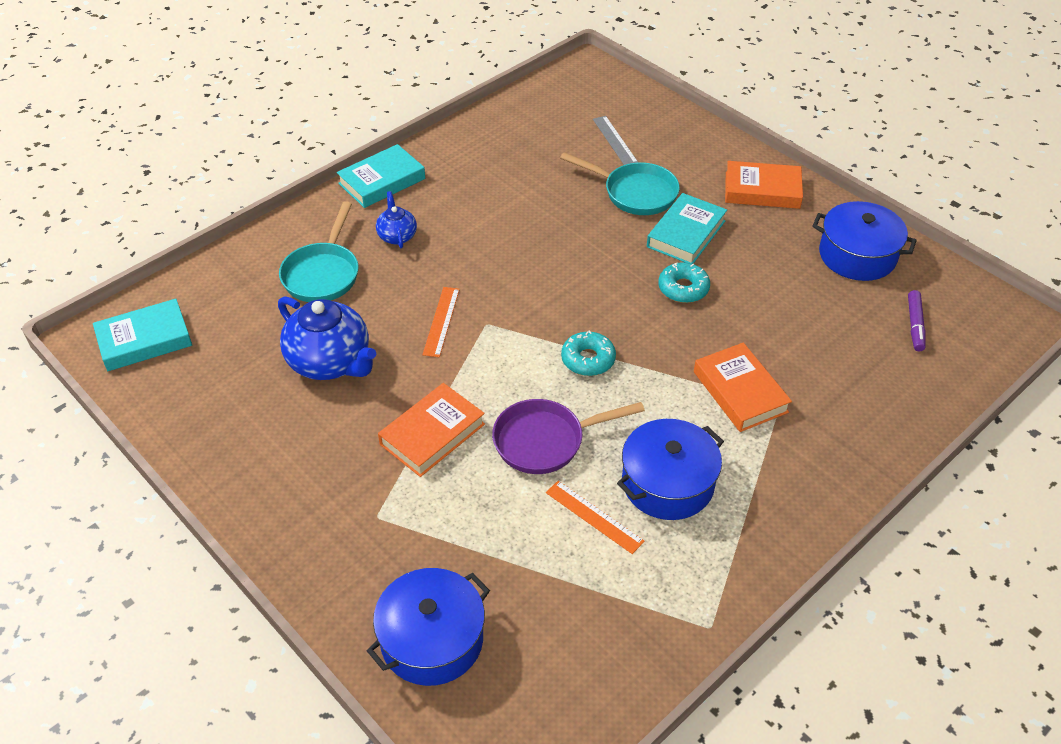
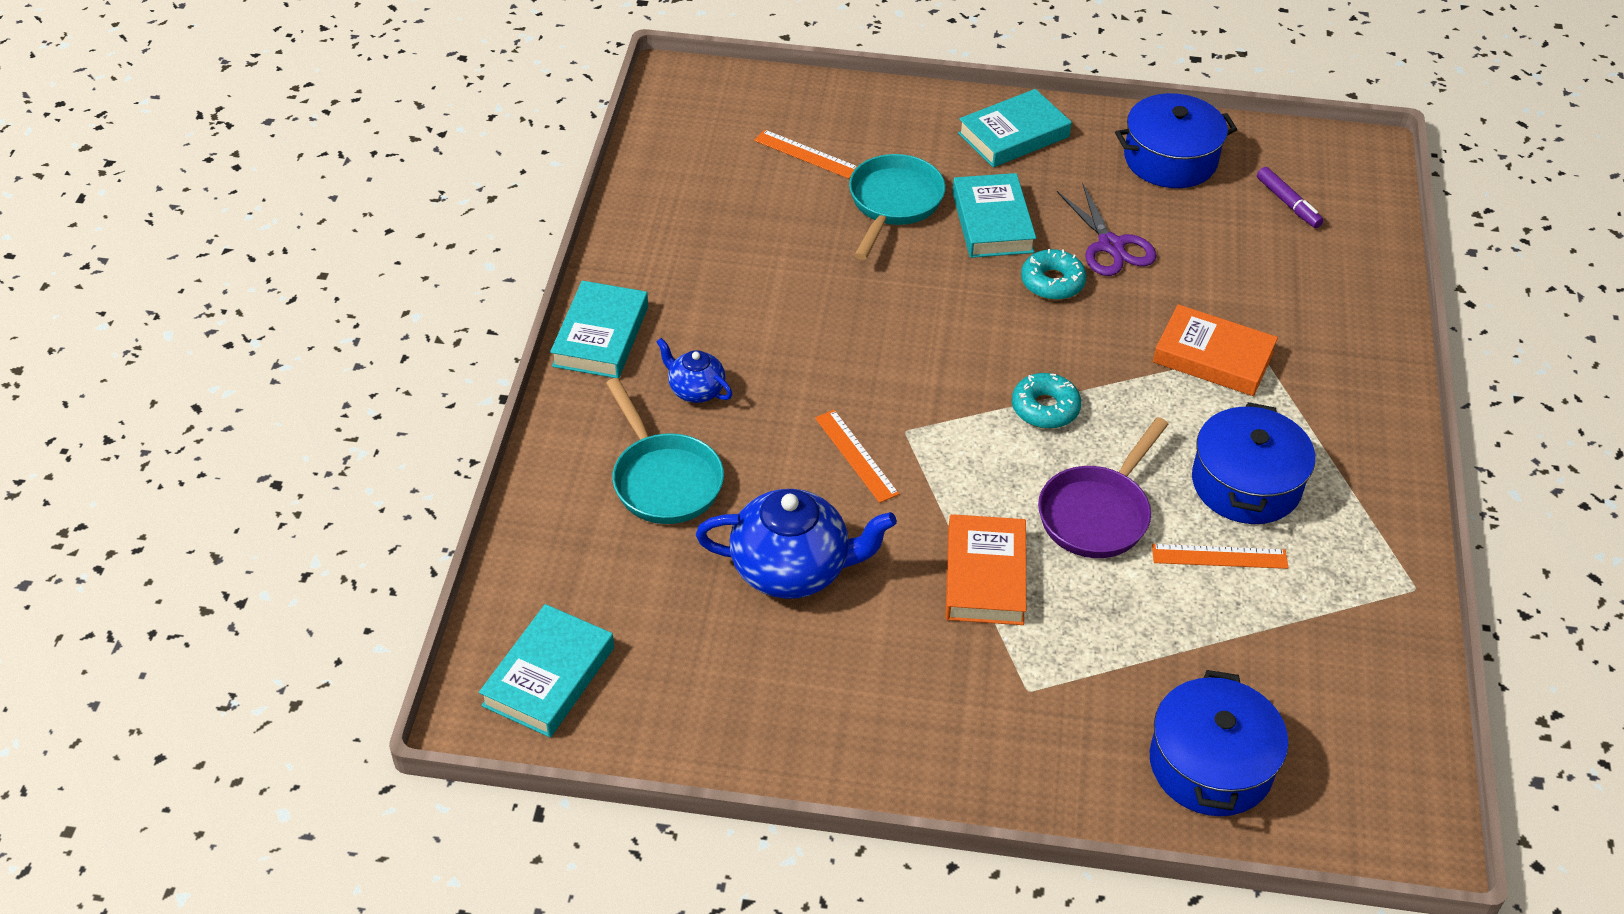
camera: 40 degrees left, 0 degrees up
(615, 140) = (806, 154): grey ruler -> orange ruler
(635, 193) = (893, 204): turquoise pan -> turquoise pan turned 60 degrees counterclockwise
(750, 287) = (1111, 246): none -> purple scissors
(762, 190) = (1013, 135): orange book -> turquoise book

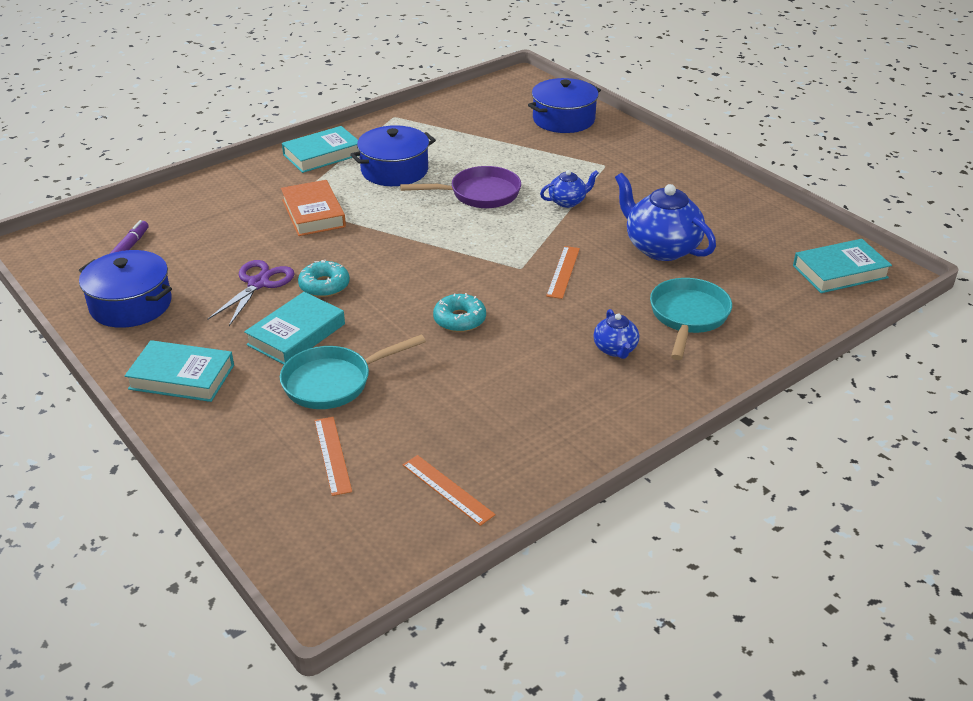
camera: 135 degrees left, 10 degrees down
(600, 336) = (643, 415): turquoise book -> turquoise book (322, 154)
(985, 576) = (568, 202): orange book -> blue teapot
(1045, 408) = (433, 239): turquoise donut -> turquoise donut (459, 320)
(1219, 556) = (452, 158): orange ruler -> orange ruler (447, 489)

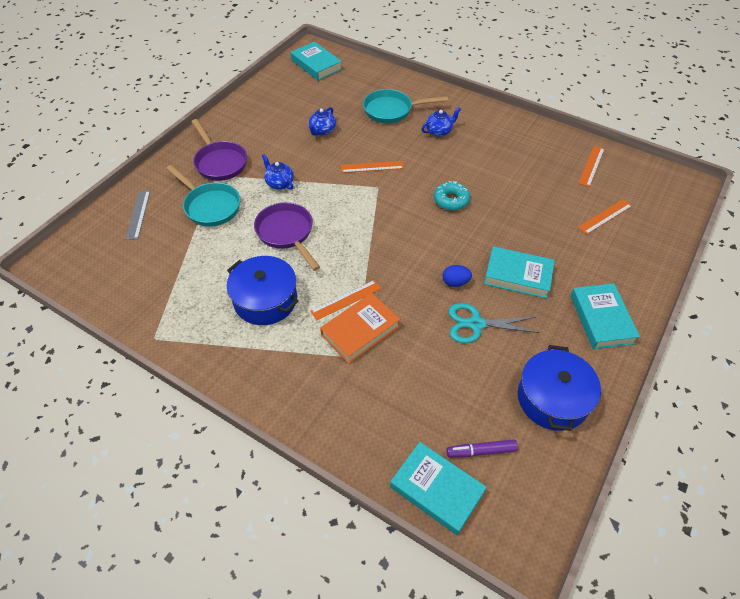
camera: 110 degrees left, 15 degrees up
(258, 283) = (475, 324): purple scissors -> turquoise scissors
(322, 154) = (252, 367): turquoise book -> turquoise book (436, 489)
(324, 285) = (455, 282): turquoise donut -> blue egg
(334, 382) = (549, 238): turquoise pan -> turquoise pan (210, 206)
(358, 213) = (346, 300): none -> orange ruler
(563, 119) = (138, 214): blue pot -> grey ruler
(628, 170) = (220, 162): none -> purple pan
(661, 248) = (322, 131): blue teapot -> blue teapot, size x0.52

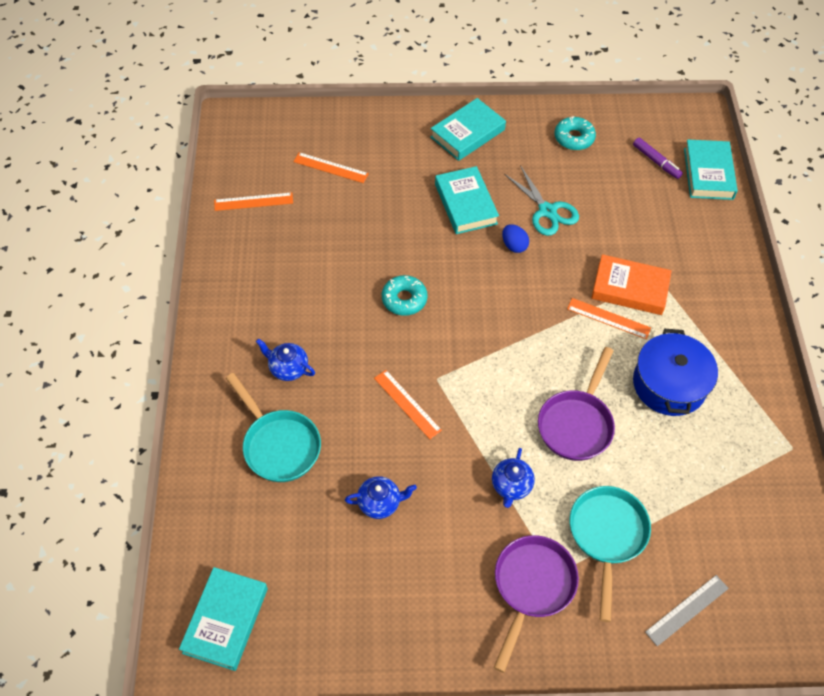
camera: 125 degrees left, 5 degrees up
(552, 399) = (574, 138): blue pot -> turquoise donut

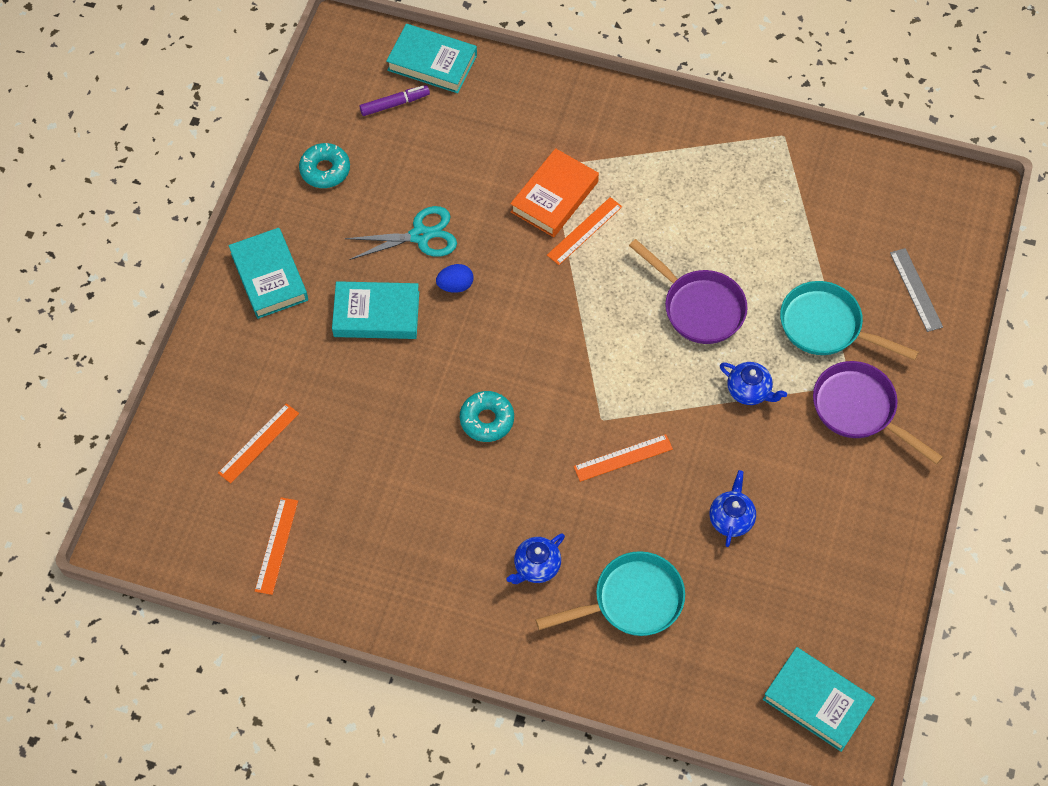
camera: 70 degrees left, 5 degrees up
(669, 384) = (681, 208): blue pot -> none

